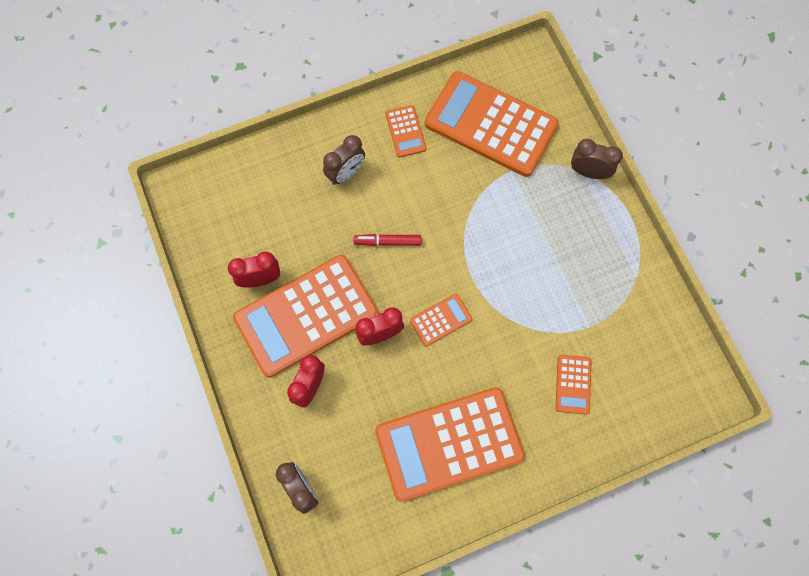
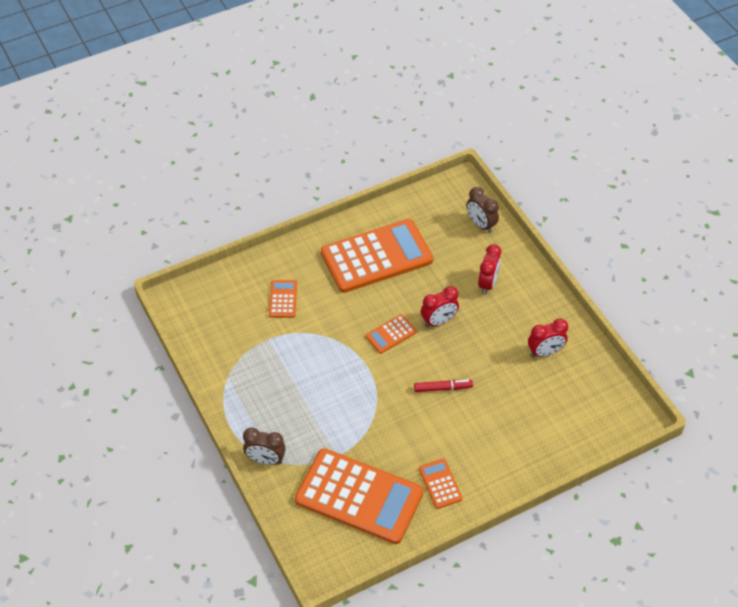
camera: 175 degrees right, 20 degrees down
(306, 316) = (501, 329): orange calculator -> none
(346, 173) = (489, 441): brown clock -> none

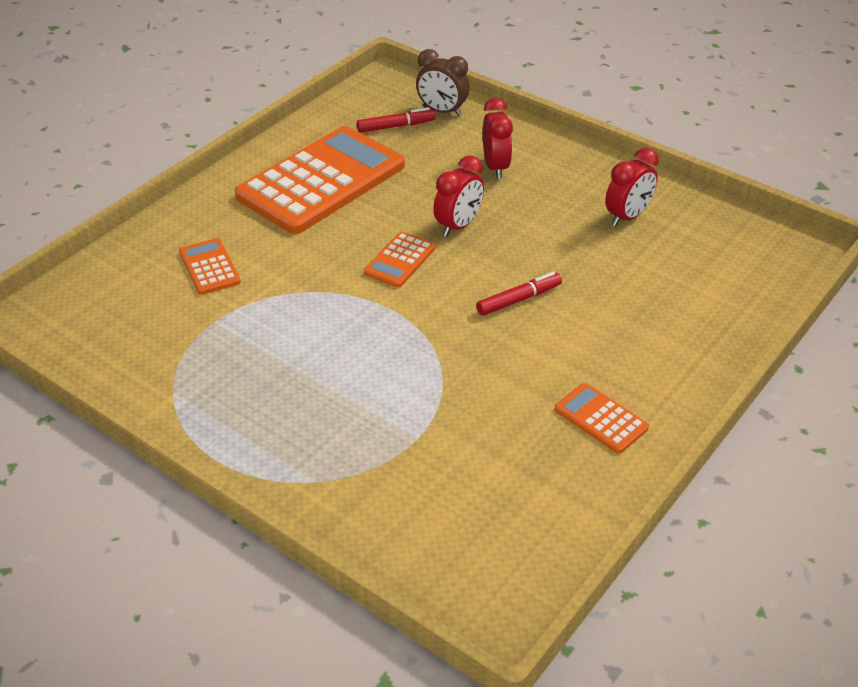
camera: 25 degrees left, 10 degrees down
(265, 460) = (302, 484): brown clock -> none
(359, 496) = (488, 481): orange calculator -> none
(445, 227) = (396, 126): none -> red marker

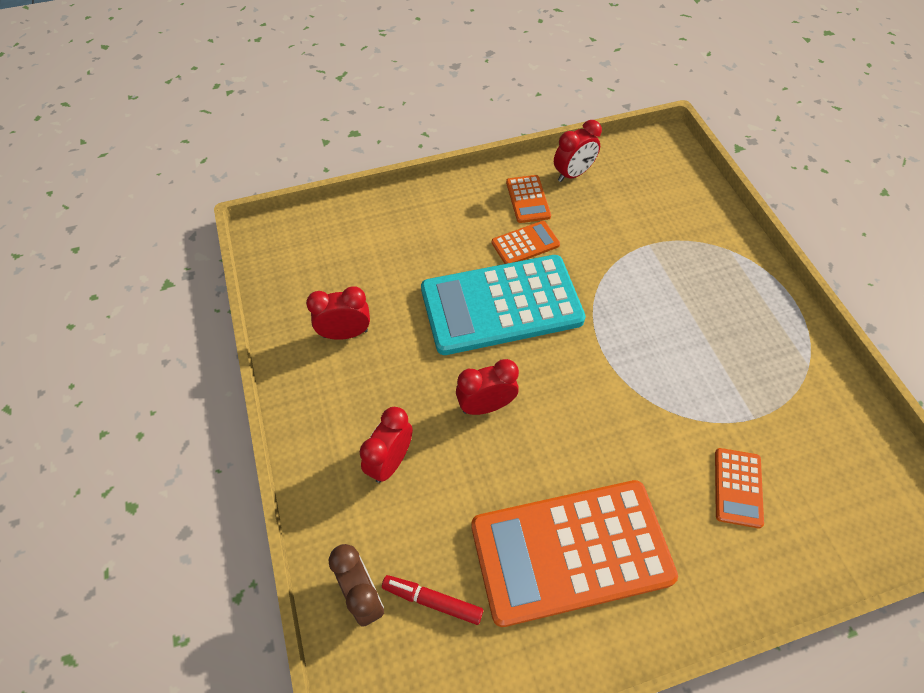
camera: 145 degrees left, 15 degrees up
(400, 260) = (563, 395): orange calculator -> orange calculator (525, 244)
(519, 299) = (501, 305): red marker -> turquoise calculator
(580, 483) = (573, 174): none -> red clock

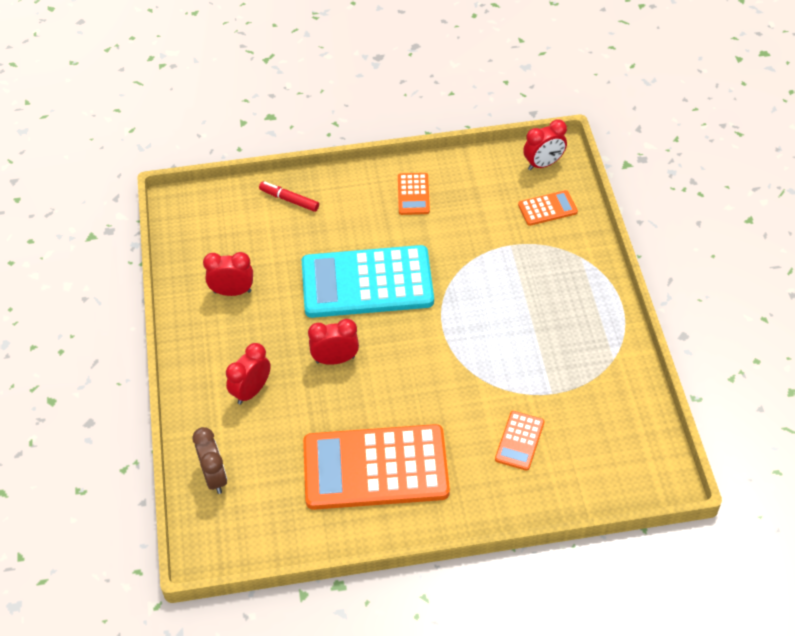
camera: 10 degrees right, 5 degrees down
(432, 600) = (264, 487): red marker -> red marker (289, 200)
(525, 244) = (401, 233): orange calculator -> orange calculator (547, 208)
(573, 174) = (460, 175): red clock -> red clock (543, 164)

